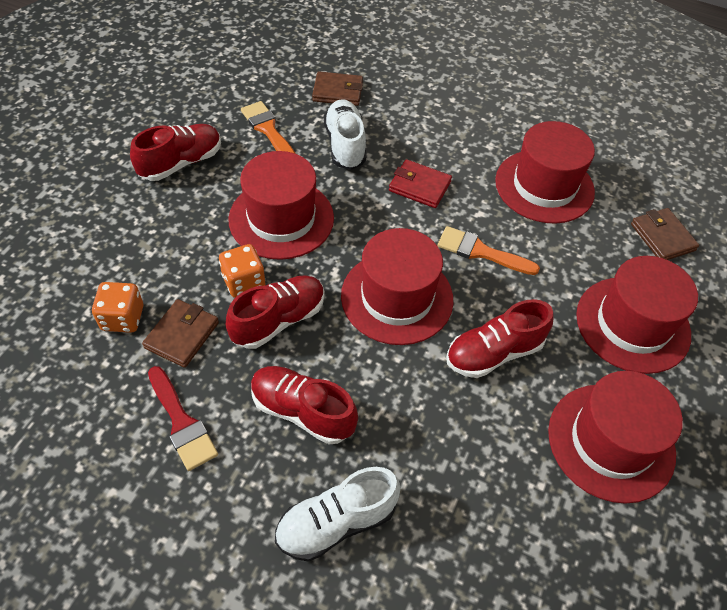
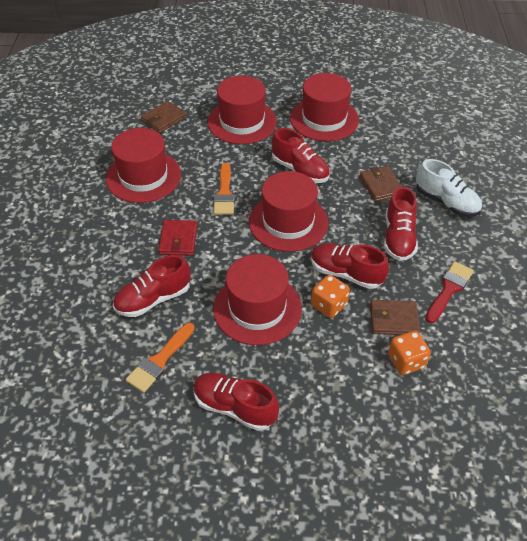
camera: 110 degrees left, 5 degrees down
(337, 92) = (83, 329): brown wallet -> brown wallet (381, 186)
(345, 145) = (153, 299): white shoe -> red shoe

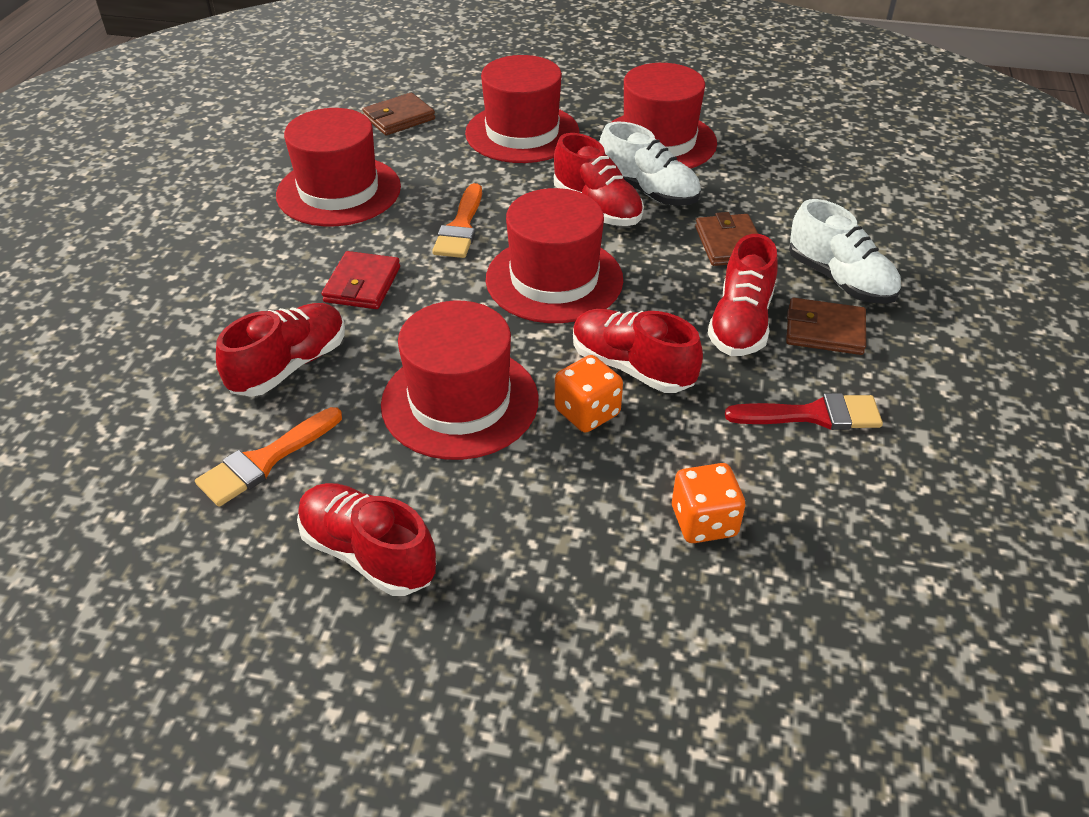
camera: 10 degrees right, 5 degrees down
(153, 299) = (289, 366): red shoe -> red shoe turned 150 degrees clockwise
(326, 155) = (648, 191): none -> white shoe
(393, 319) = (698, 450): brown wallet -> brown wallet (824, 330)
(449, 289) = (813, 415): red brush -> red brush turned 45 degrees clockwise

